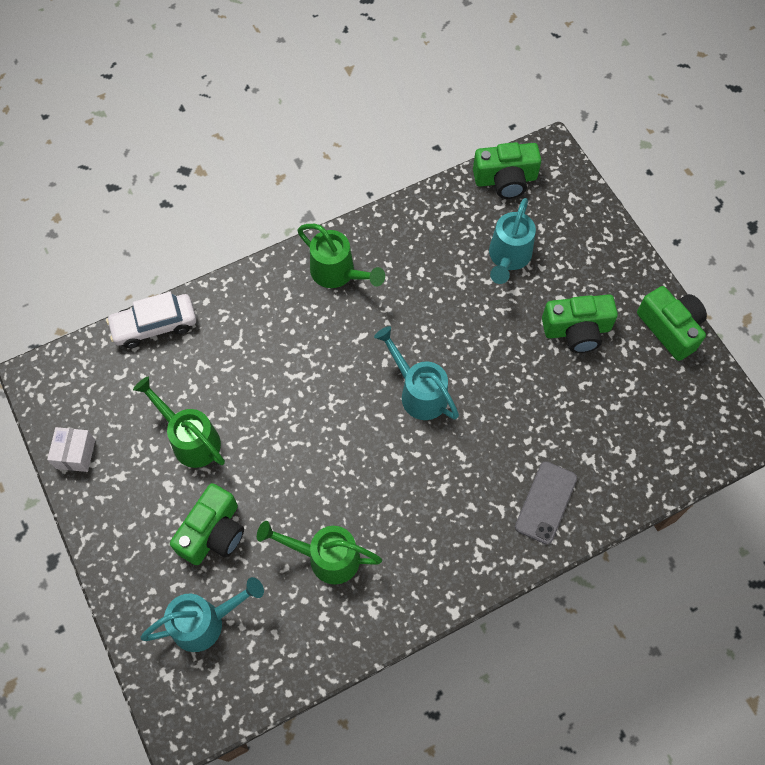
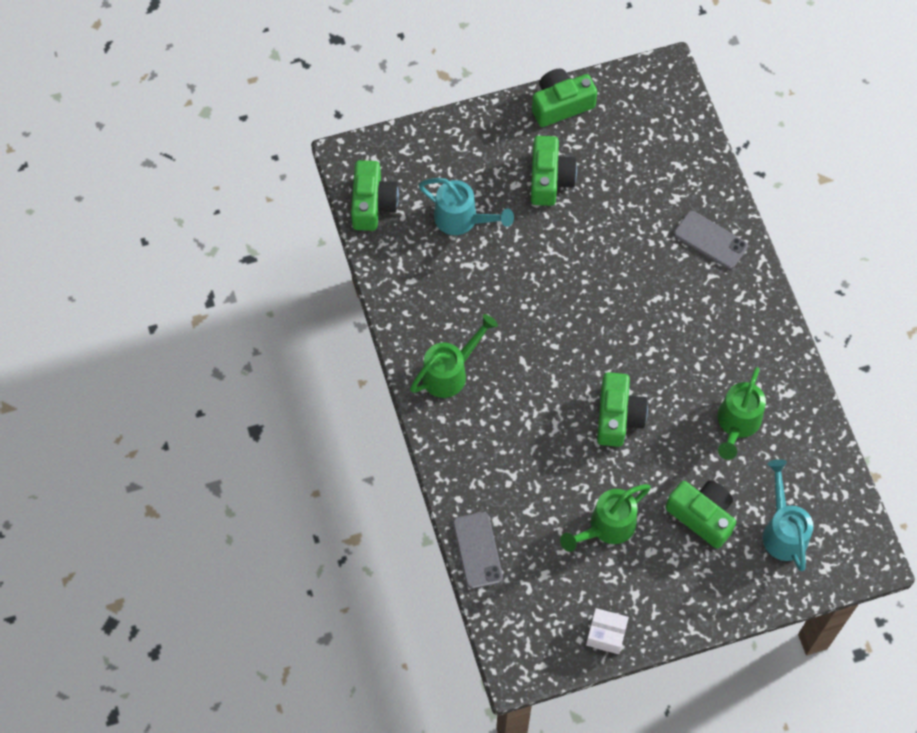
camera: 80 degrees left, 0 degrees up
(154, 325) = (477, 550): white car -> grey phone
(315, 434) = (618, 417): none -> green camera
(419, 392) = (590, 322): turquoise watering can -> none

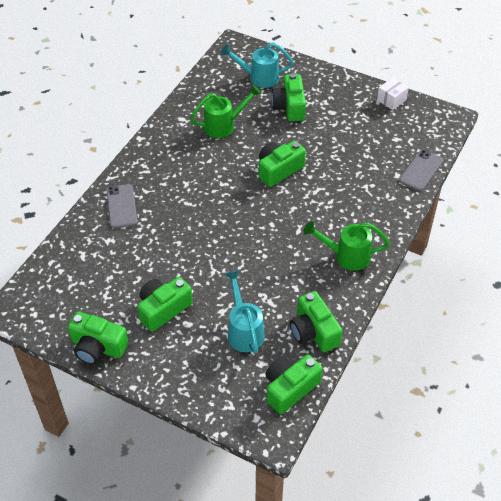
camera: 135 degrees left, 15 degrees down
(403, 269) = (313, 331): none -> green camera
(606, 527) = (342, 134): green watering can -> none
(606, 634) = (391, 100): white box -> white box turned 75 degrees clockwise
(783, 530) = (259, 77): turquoise watering can -> turquoise watering can turned 60 degrees clockwise

